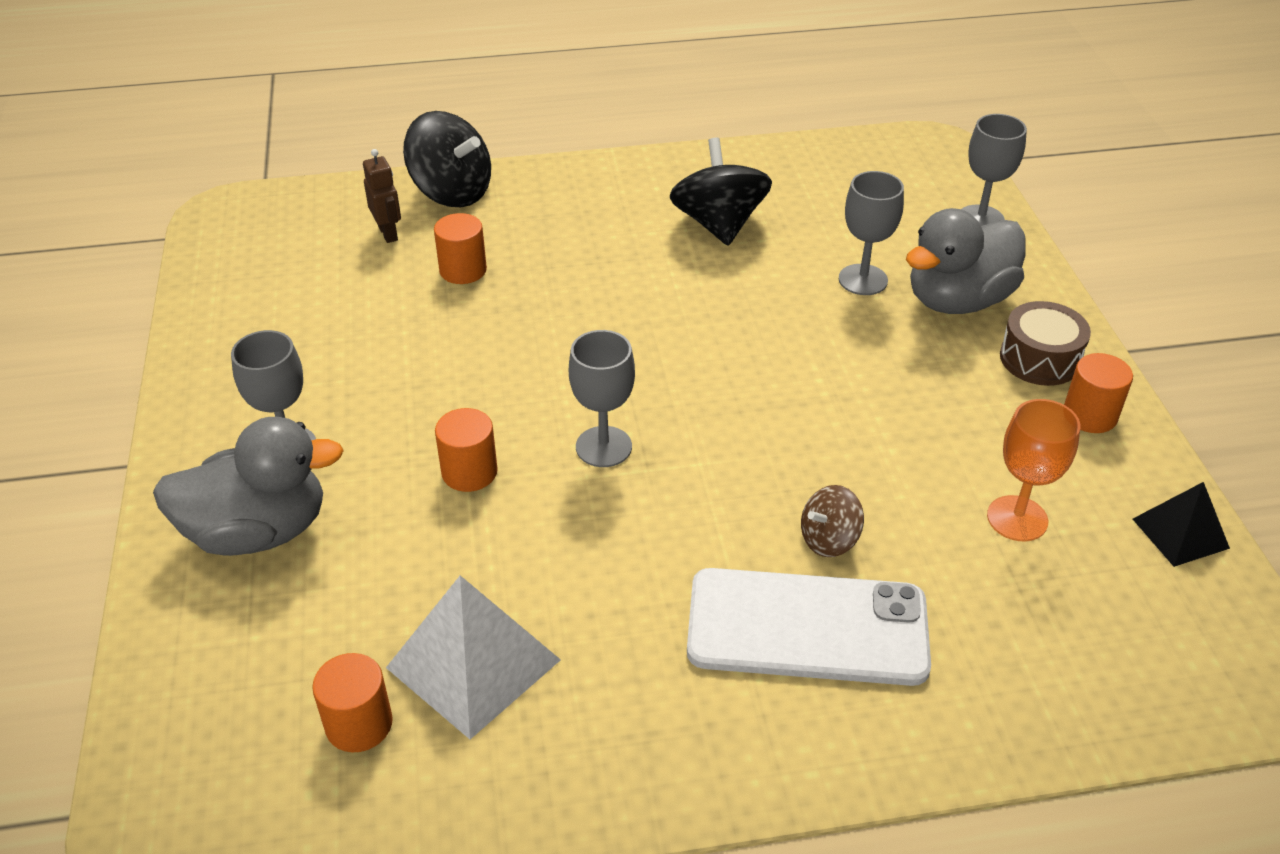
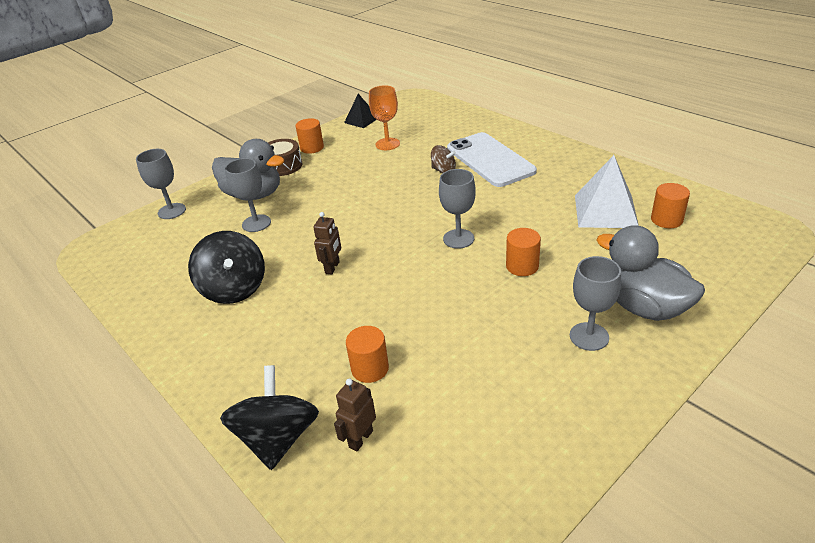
camera: 120 degrees left, 5 degrees down
(673, 308) = (332, 267): none -> brown robot
(719, 224) = (234, 288): black spinning top -> black spinning top turned 75 degrees counterclockwise

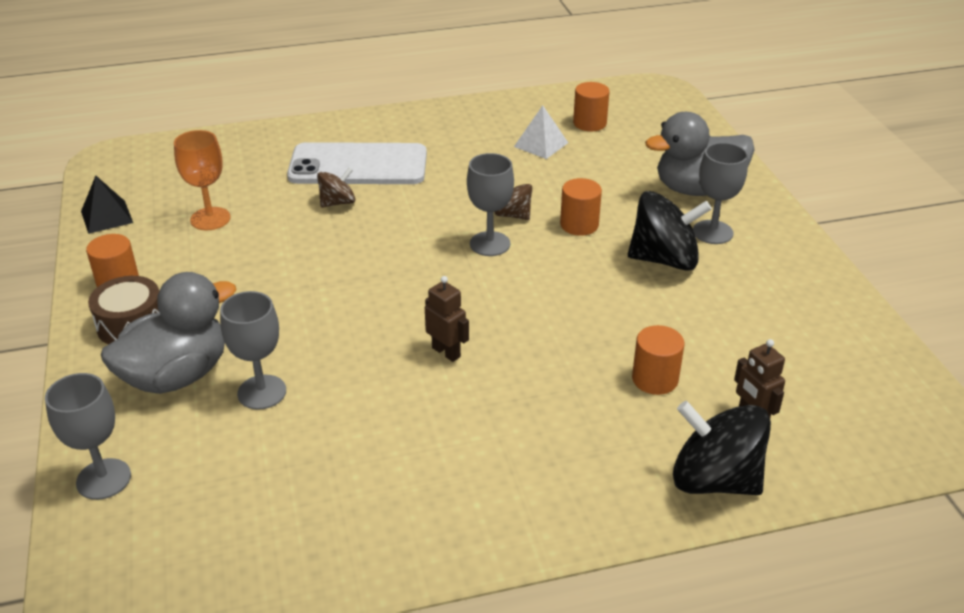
camera: 65 degrees left, 0 degrees up
(234, 288) = (402, 452): black spinning top -> black spinning top (664, 259)
(501, 234) = (513, 215): none -> brown spinning top
(605, 211) = (541, 144): white pyramid -> white pyramid, size x0.59

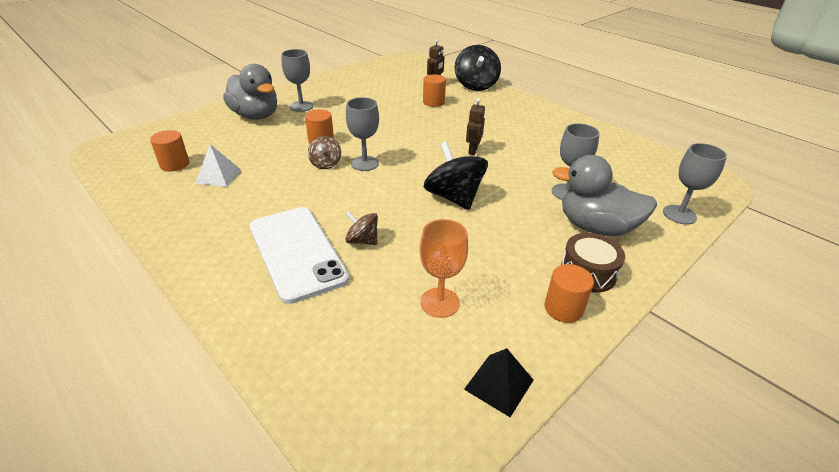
camera: 120 degrees left, 0 degrees up
(664, 259) = (338, 114): black spinning top -> black spinning top (454, 197)

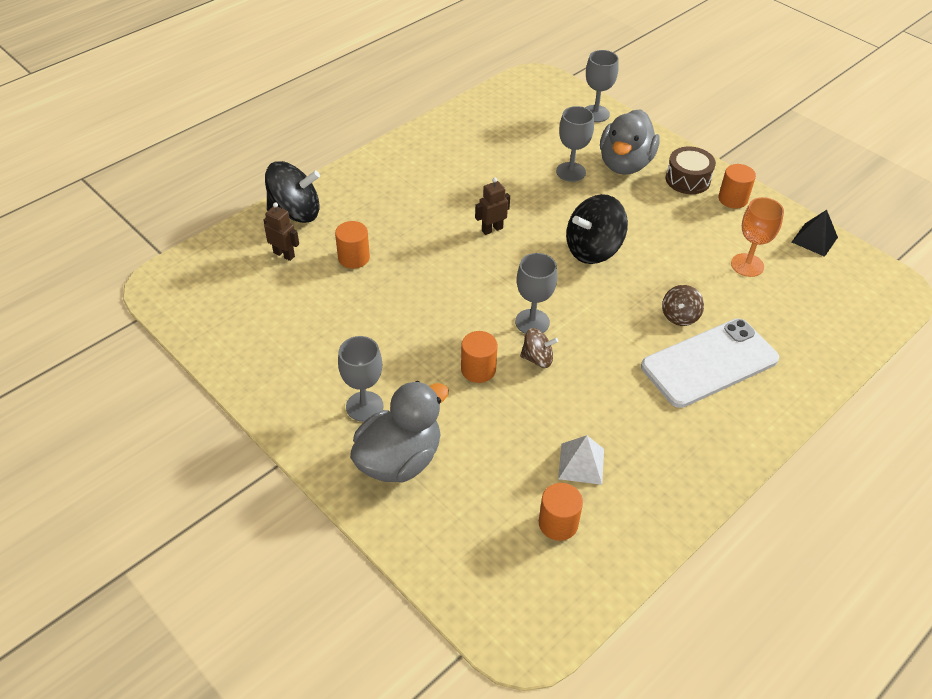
camera: 90 degrees left, 10 degrees up
(472, 150) = (492, 229): brown robot -> brown robot turned 135 degrees clockwise

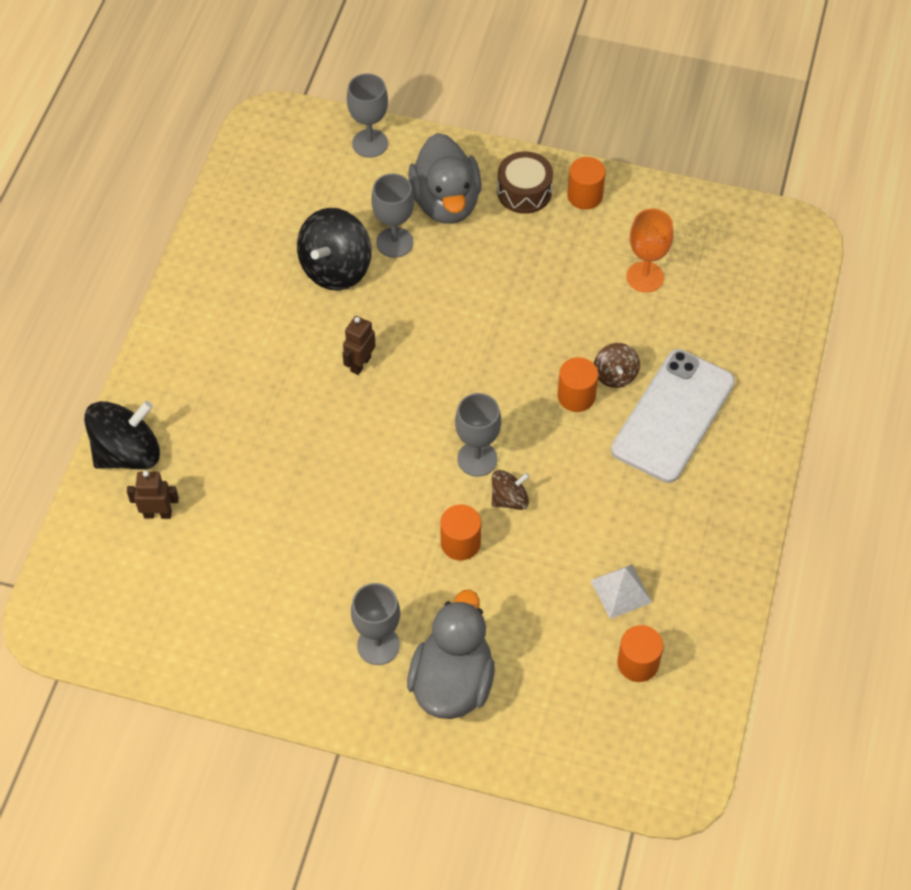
camera: 30 degrees left, 10 degrees up
(354, 258) = (238, 478): orange cylinder -> orange cylinder (576, 396)
(593, 249) = (482, 336): black spinning top -> black spinning top (336, 268)
(814, 239) = (692, 210): black pyramid -> none

